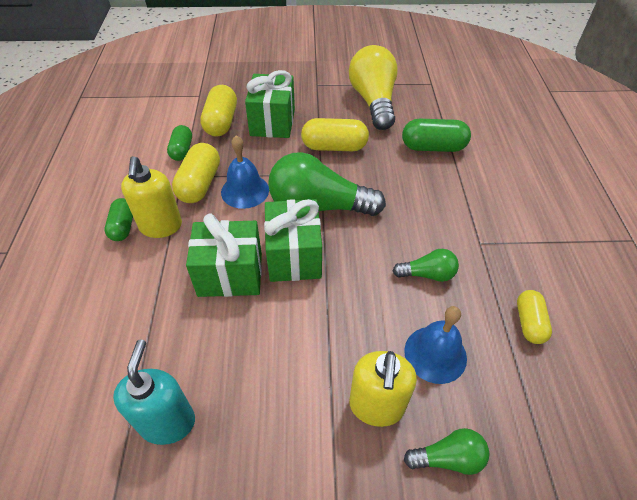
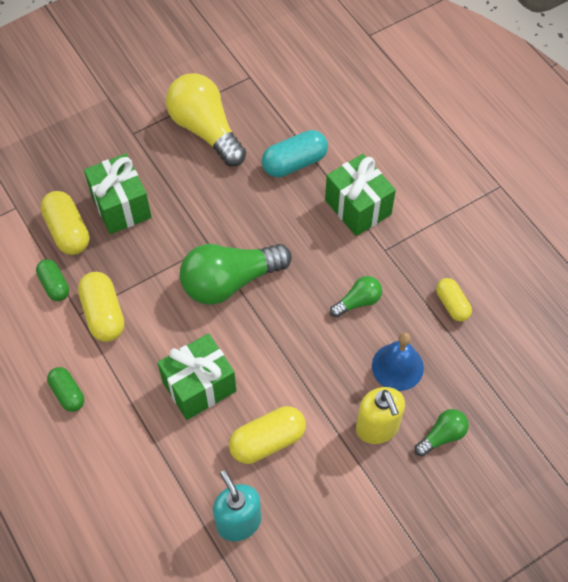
camera: 30 degrees left, 10 degrees up
(161, 226) = (102, 375): yellow soap dispenser -> none
(245, 191) = (151, 299): blue bell -> none
(294, 256) = (241, 342): green gift -> green gift (358, 207)
(334, 147) = (202, 207): yellow capsule -> yellow capsule (267, 441)
(433, 147) = (294, 163): green capsule -> turquoise capsule

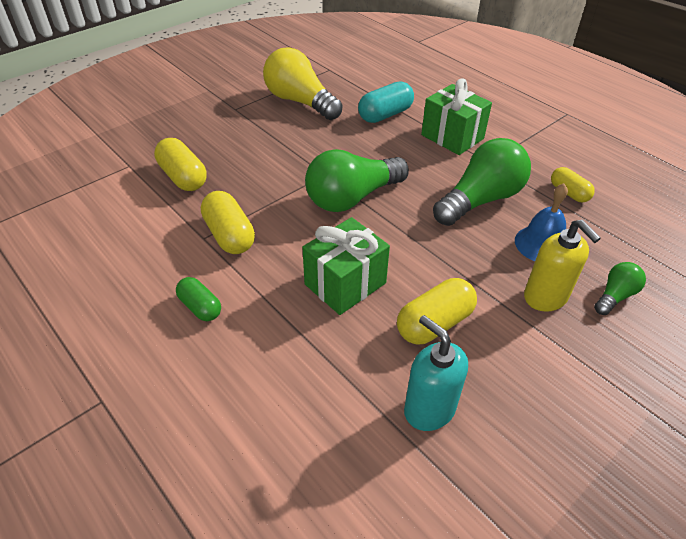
camera: 10 degrees left, 15 degrees down
(54, 285) = (174, 218): green capsule -> none
(121, 206) = (233, 155): green gift -> none
(358, 302) = (481, 200): green light bulb -> green light bulb, size x2.04

